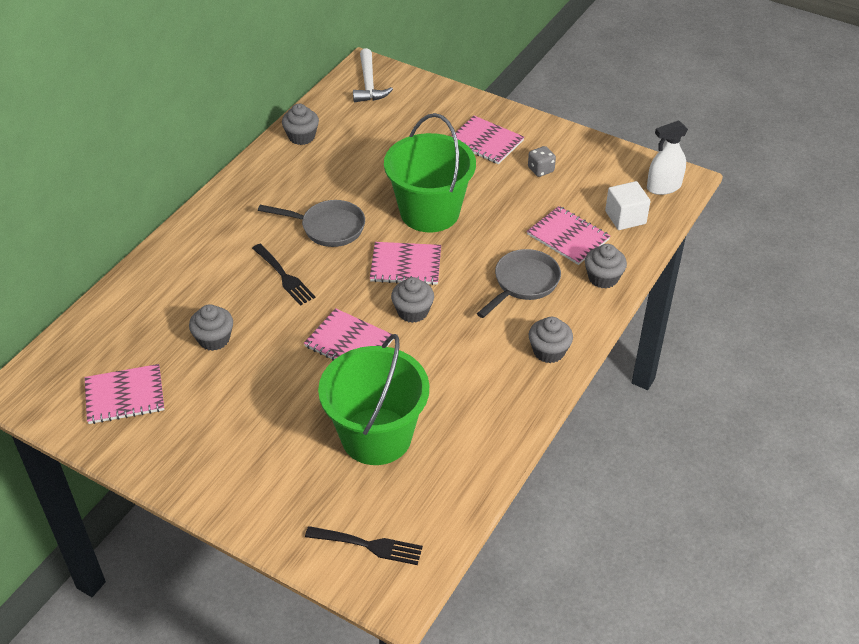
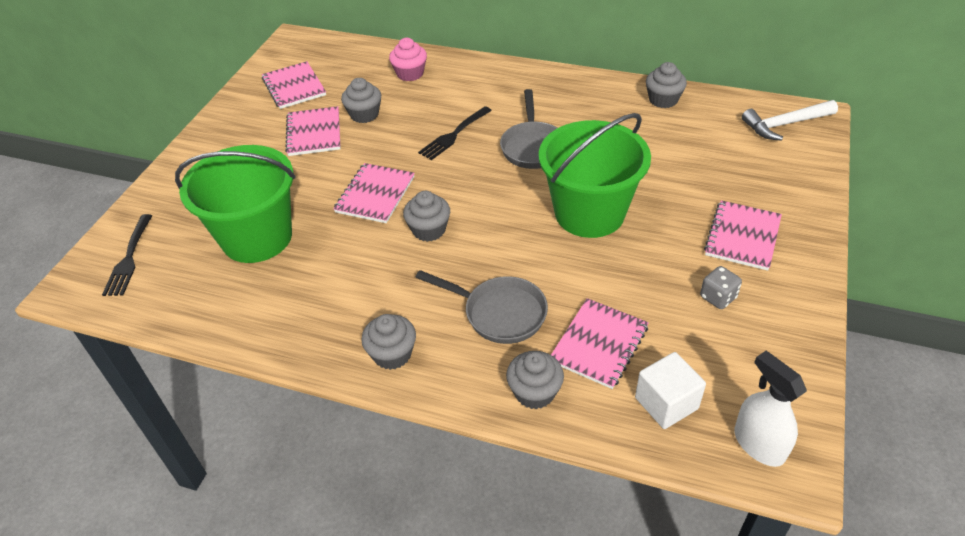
camera: 80 degrees right, 0 degrees up
(158, 295) = (410, 74): none -> pink cupcake
(406, 265) = (497, 211): pink notebook -> pink notebook (314, 133)

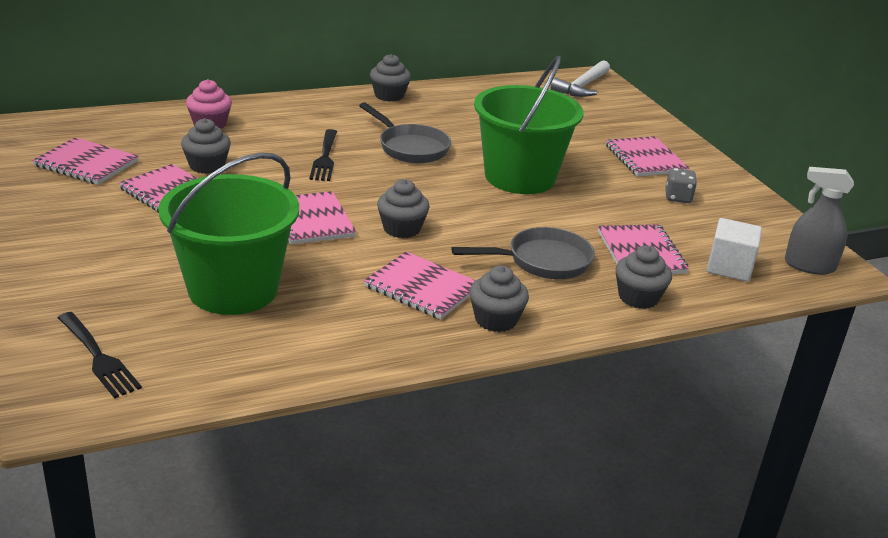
camera: 45 degrees left, 15 degrees down
(376, 295) = (422, 288): none -> pink notebook
(663, 100) = (473, 91): grey cupcake -> grey cupcake (389, 95)
(759, 444) = (809, 266): white spray bottle -> grey spray bottle

